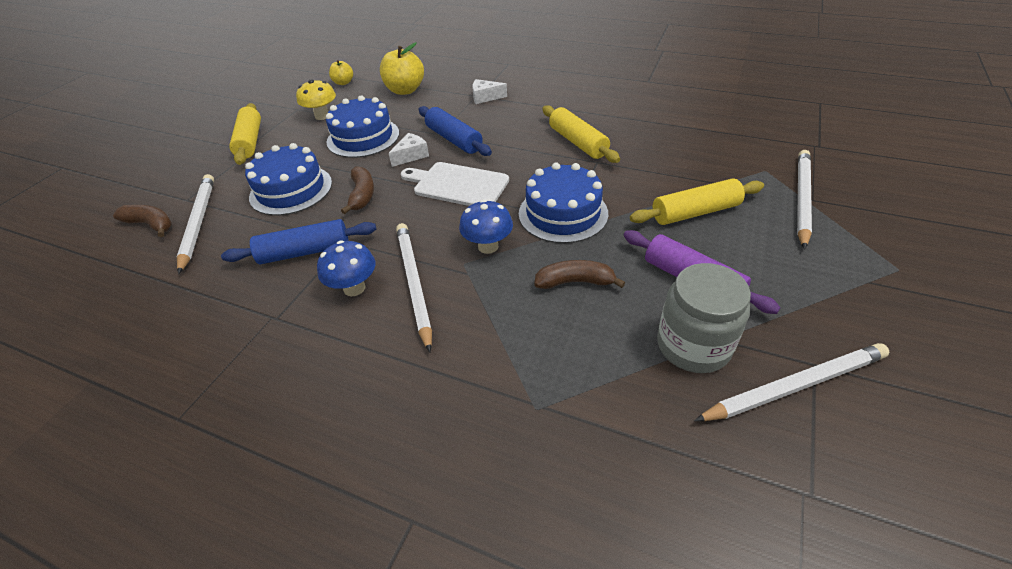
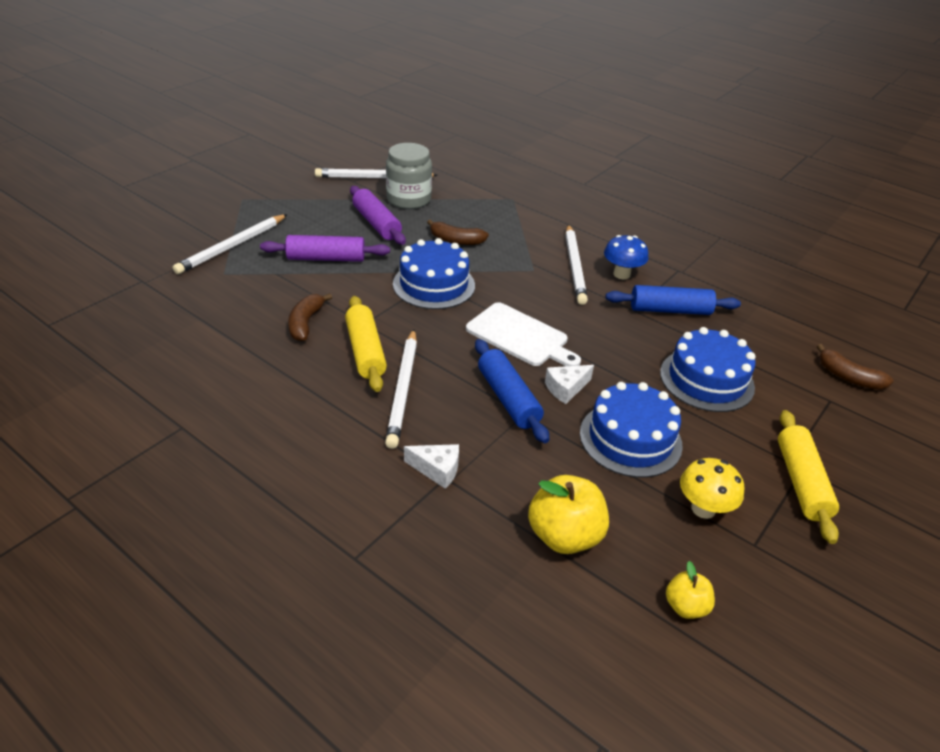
camera: 170 degrees left, 5 degrees down
(198, 223) = (794, 365): white pencil -> white pencil (403, 389)
(362, 195) = (623, 351): brown banana -> brown banana (305, 323)
(488, 246) = (510, 276): blue mushroom -> none
(695, 212) = (326, 258): yellow rolling pin -> purple rolling pin

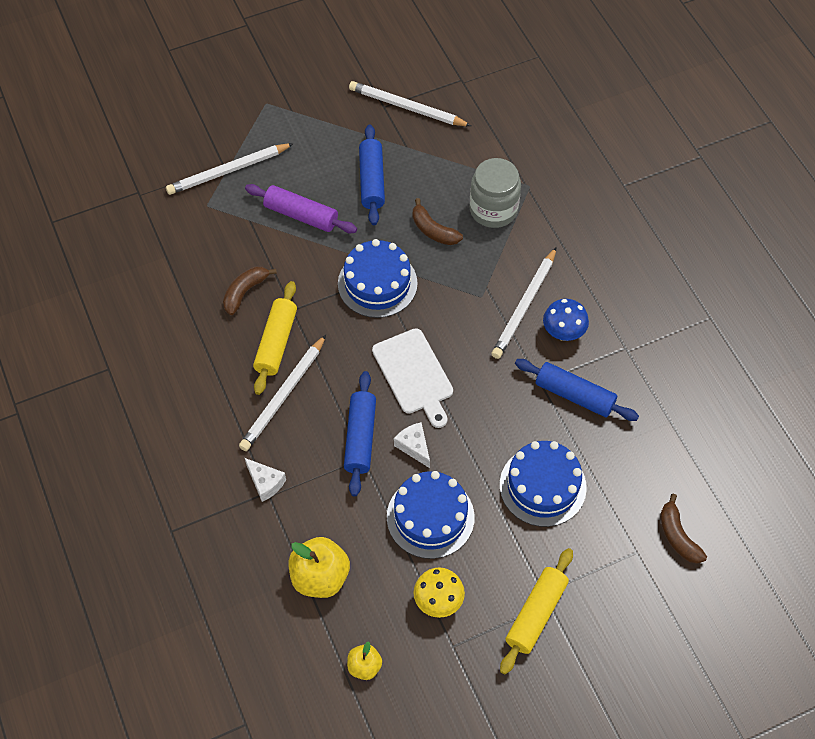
camera: 30 degrees right, 20 degrees up
(376, 223) = (372, 180): purple rolling pin -> blue rolling pin
(408, 199) = (422, 153): grey jar -> grey jar (493, 209)
(566, 388) = (414, 446): white cheese -> white cheese turned 60 degrees clockwise

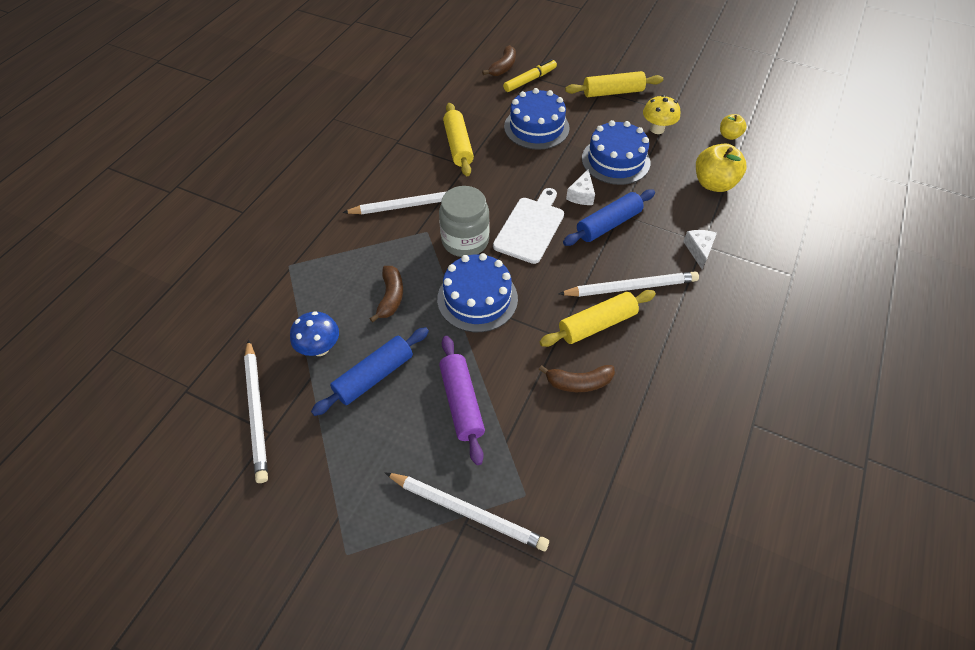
camera: 130 degrees left, 5 degrees down
(493, 209) = (334, 272): grey jar -> grey jar (465, 241)
(563, 333) = (415, 174): blue mushroom -> blue mushroom (320, 348)
(574, 395) = (458, 146): blue rolling pin -> yellow rolling pin
(630, 545) = (530, 80): none -> yellow marker

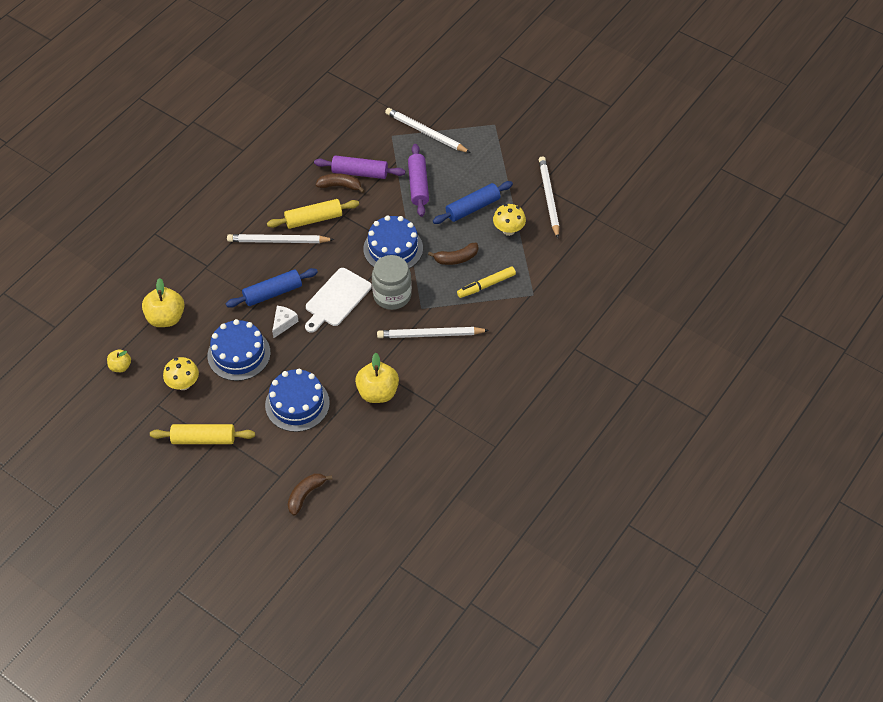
camera: 170 degrees left, 0 degrees up
(320, 348) = (508, 230): blue mushroom -> yellow mushroom
(391, 297) = (456, 258): brown banana -> brown banana turned 120 degrees counterclockwise
(458, 146) = (377, 392): yellow rolling pin -> yellow apple
(530, 80) = (283, 470): yellow marker -> yellow marker (486, 285)
(556, 411) = (359, 173): none -> purple rolling pin
(699, 250) = (212, 261): white cheese -> none

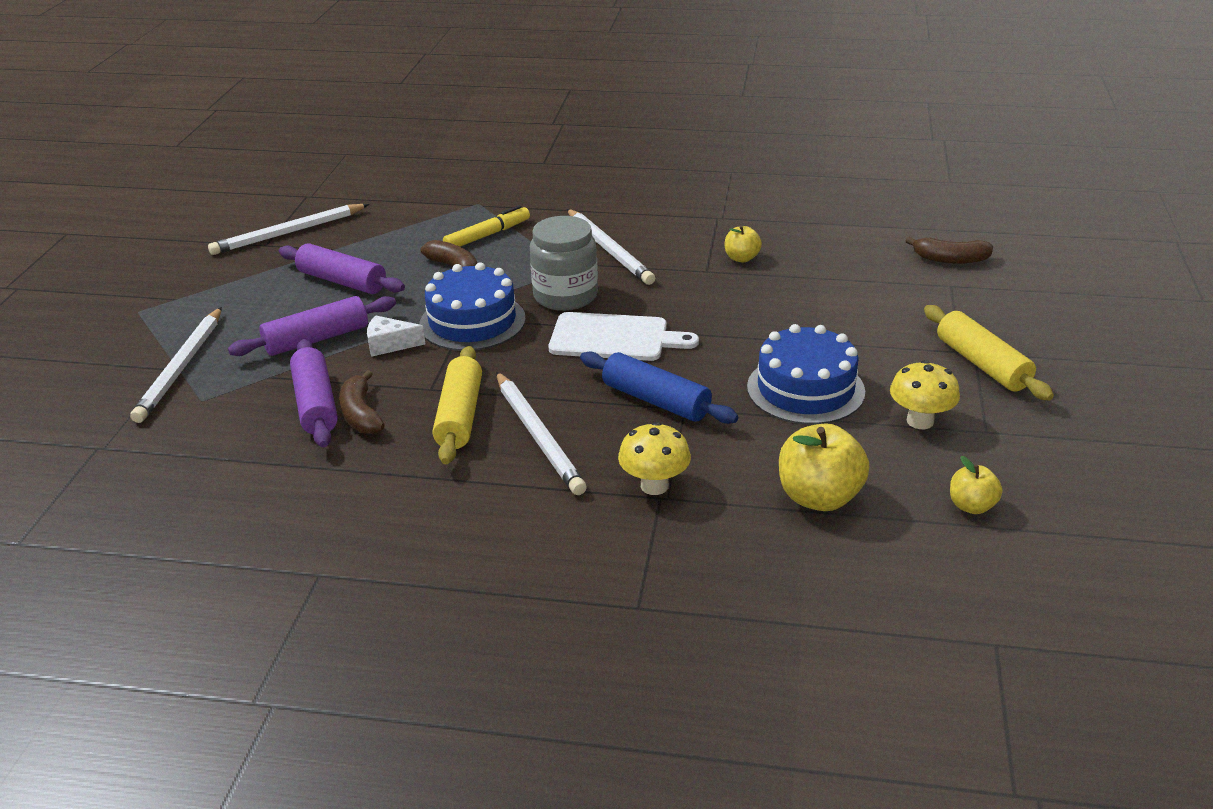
camera: 115 degrees left, 20 degrees down
(283, 323) = (705, 369): white cheese -> white cheese (390, 344)
(297, 404) = (829, 309): blue cake -> none
(313, 219) = (459, 416): yellow rolling pin -> yellow rolling pin turned 45 degrees clockwise
(377, 392) = (741, 258): yellow apple -> yellow apple, size x0.56
(473, 208) = (342, 281): blue rolling pin -> purple rolling pin
(486, 285) = (487, 235): yellow marker -> yellow marker turned 75 degrees counterclockwise
(508, 230) = (371, 245): yellow mushroom -> yellow mushroom (654, 486)

